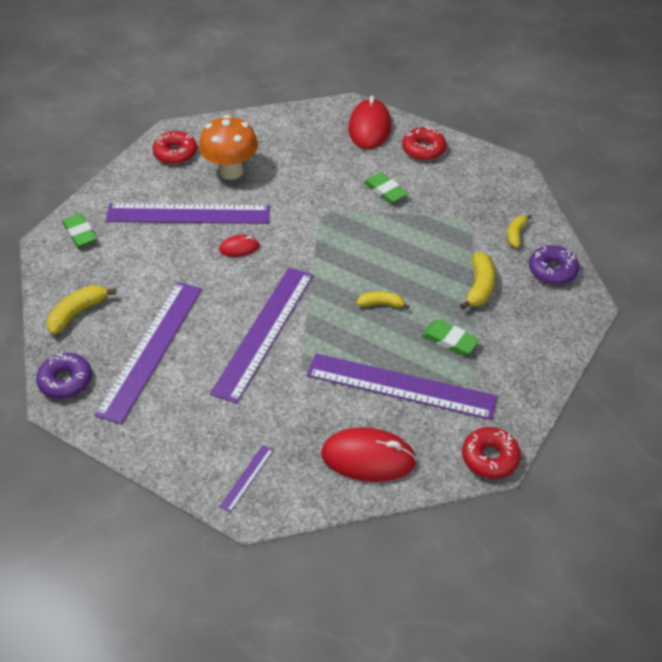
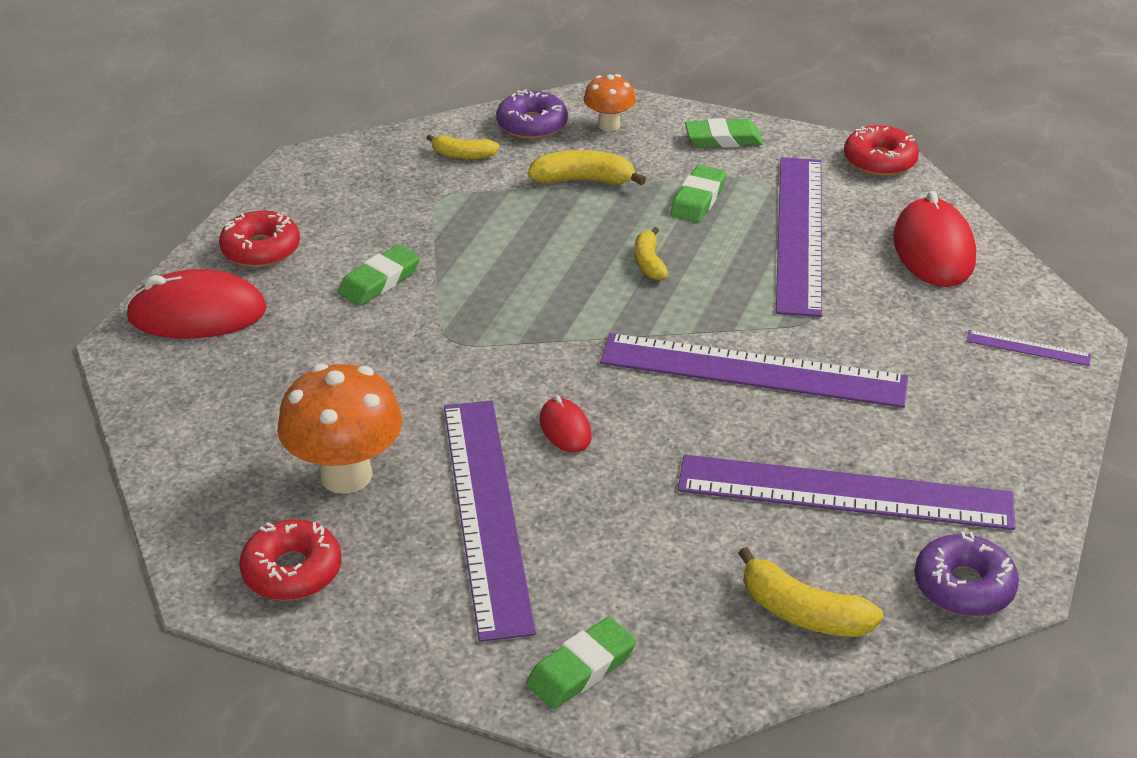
camera: 100 degrees left, 10 degrees down
(528, 369) = (723, 139): none -> green eraser
(550, 309) = (609, 125): none -> orange mushroom

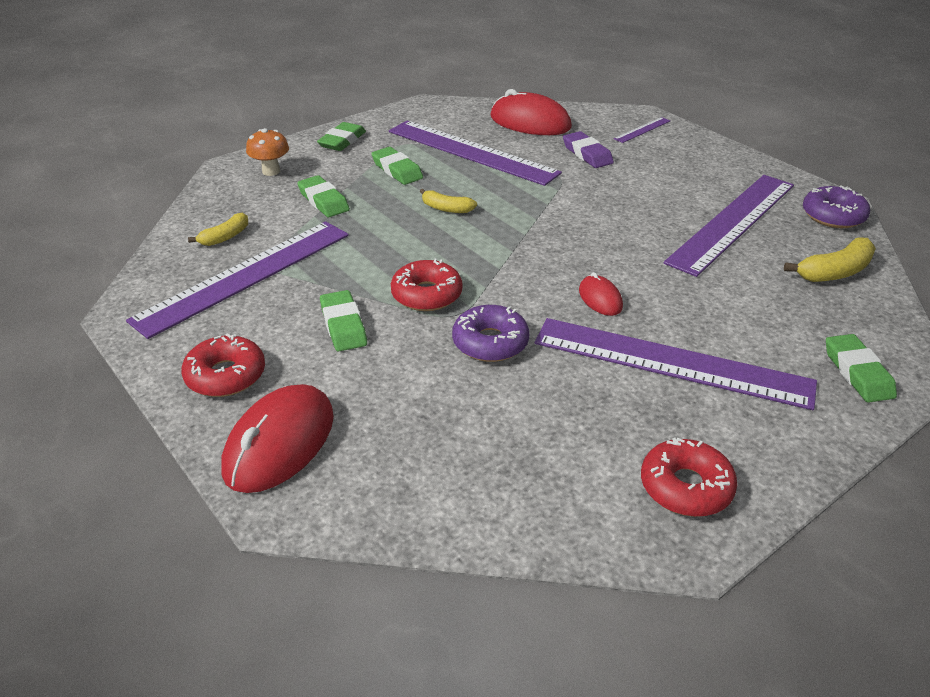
camera: 60 degrees left, 0 degrees up
(346, 475) = (582, 419): orange mushroom -> none
(532, 125) = (228, 198): purple donut -> purple donut (490, 342)
(565, 428) = (600, 298): red mouse -> red mouse turned 60 degrees clockwise
(584, 180) = (323, 201): yellow banana -> green eraser
(753, 371) = (594, 212): purple ruler -> purple ruler (245, 276)
(879, 161) = (428, 107): red donut -> red donut (427, 295)
(898, 322) = (587, 154): none -> purple eraser

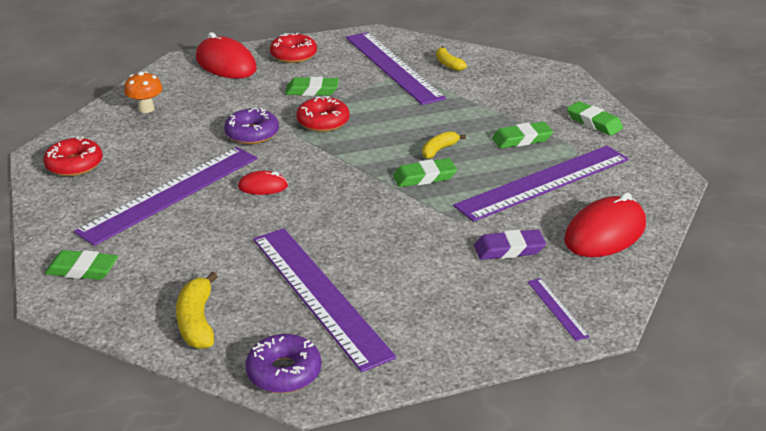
camera: 110 degrees right, 5 degrees down
(271, 171) = (545, 87): orange mushroom -> orange mushroom (146, 109)
(323, 201) = (482, 102): green eraser -> green eraser (424, 177)

